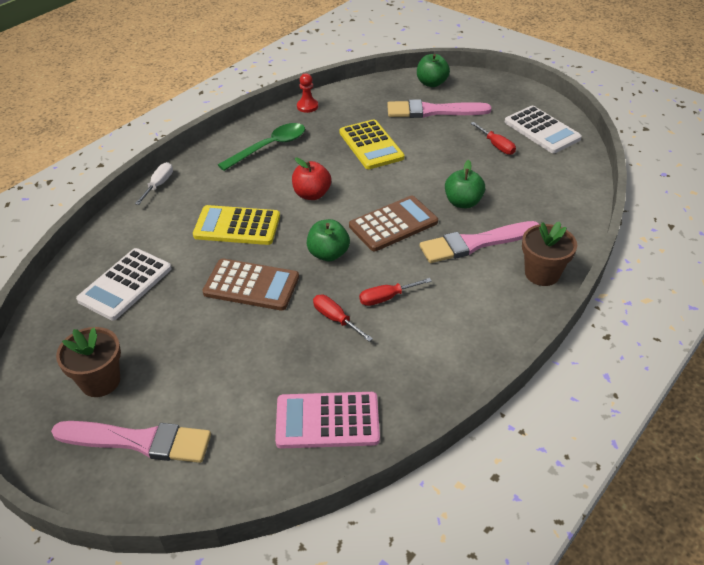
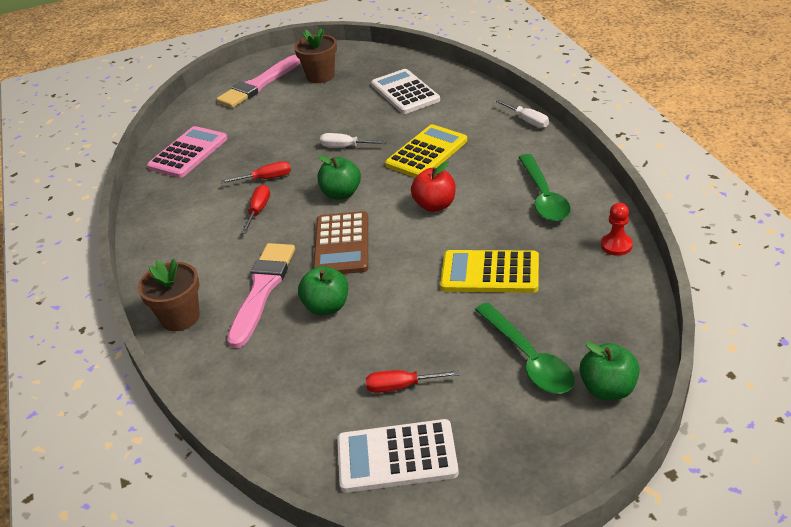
camera: 125 degrees right, 5 degrees down
(251, 285) = (345, 147): brown calculator -> white screwdriver
(433, 111) = (528, 358): pink brush -> green spoon

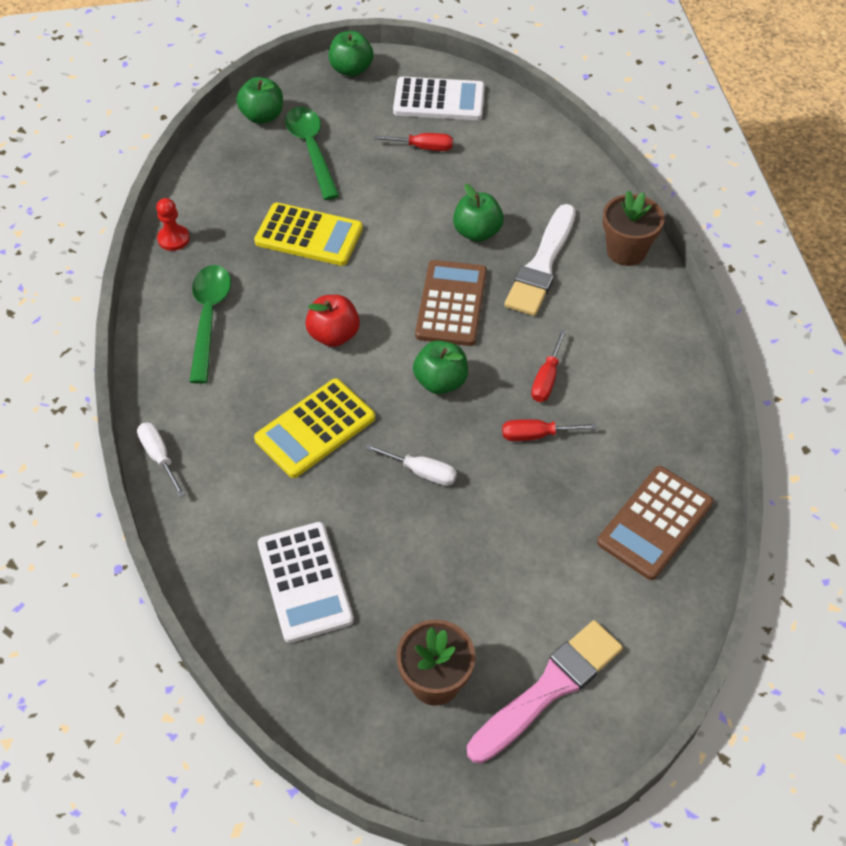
camera: 175 degrees left, 15 degrees up
(188, 153) = (655, 523): pink calculator -> brown calculator
(262, 290) = (542, 265): pink brush -> white brush
(528, 483) = (351, 69): none -> green apple

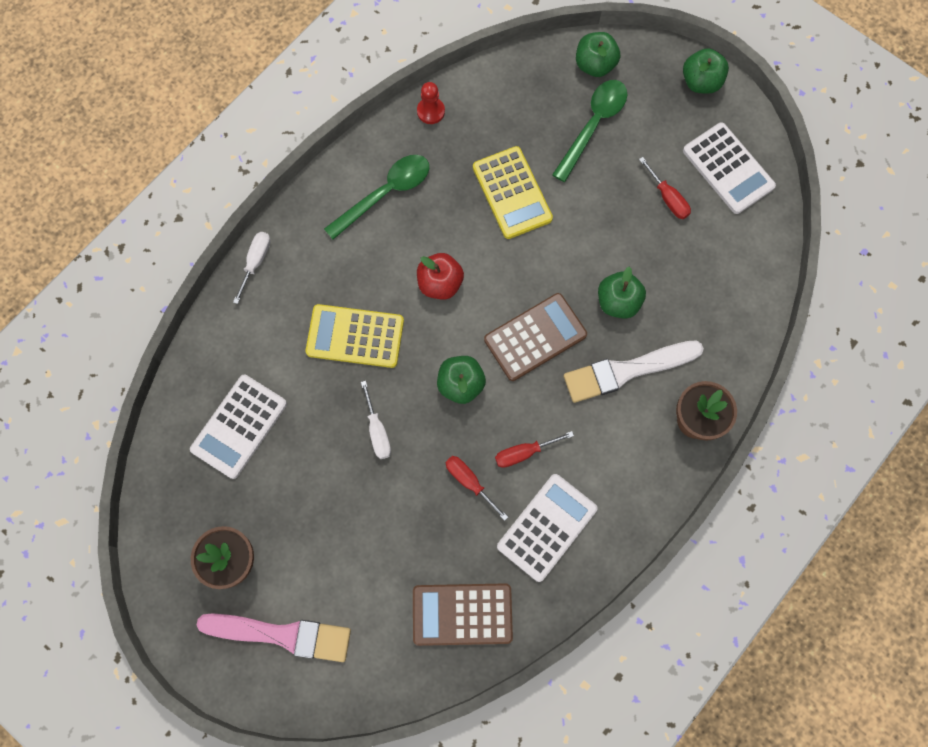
camera: 50 degrees right, 20 degrees up
(629, 407) = (547, 527): none -> white calculator

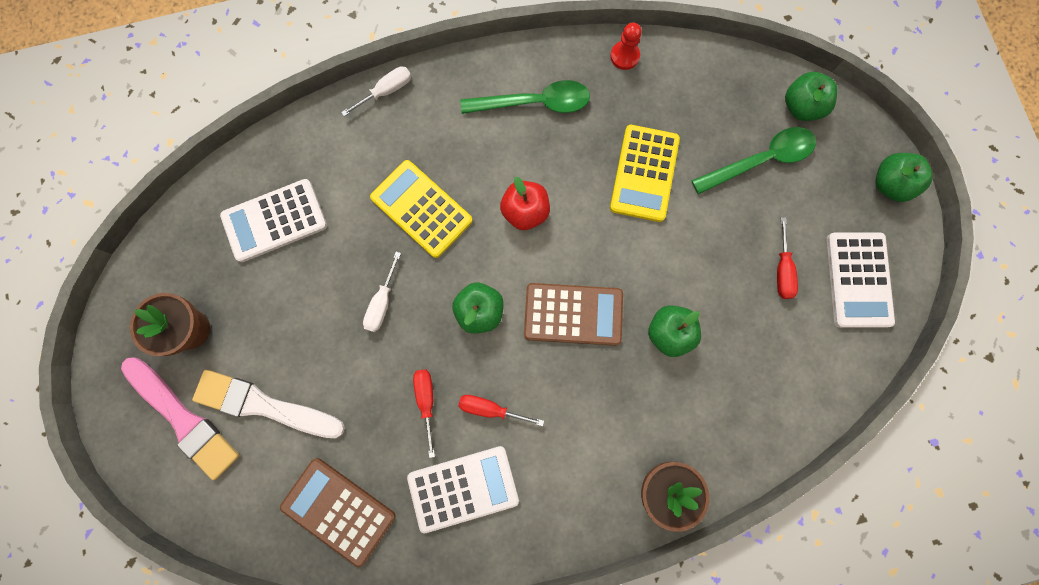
camera: 35 degrees right, 5 degrees up
(627, 371) = (632, 400): white brush -> white brush (264, 405)

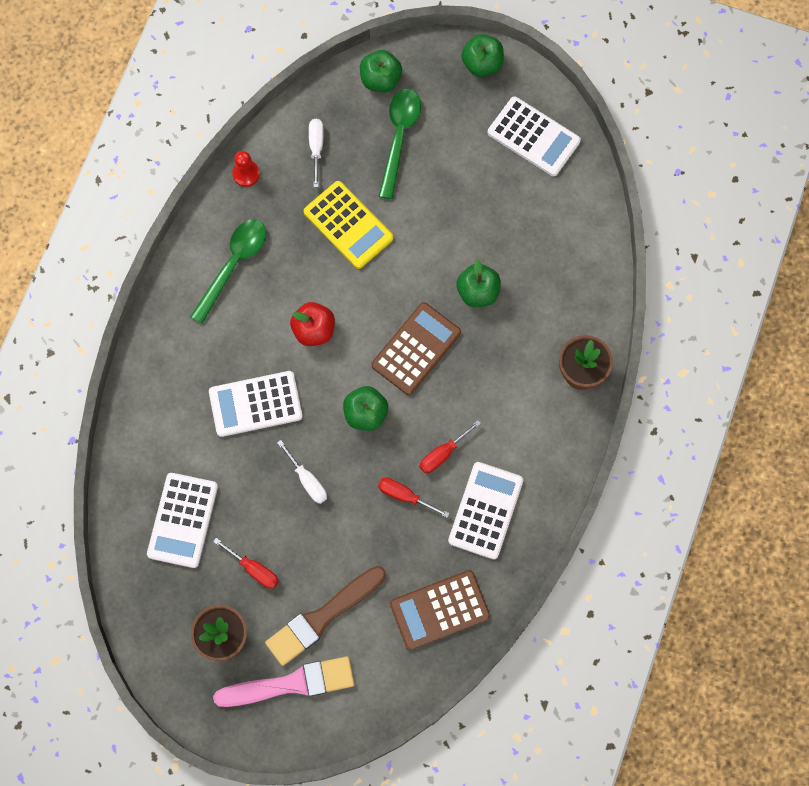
camera: 55 degrees left, 5 degrees down
(264, 405) = (323, 617): white brush -> brown brush
(386, 91) = (139, 368): white screwdriver -> white screwdriver (316, 148)
(421, 209) = (255, 404): yellow calculator -> white calculator
(782, 270) = (489, 182): red screwdriver -> red screwdriver (254, 569)

